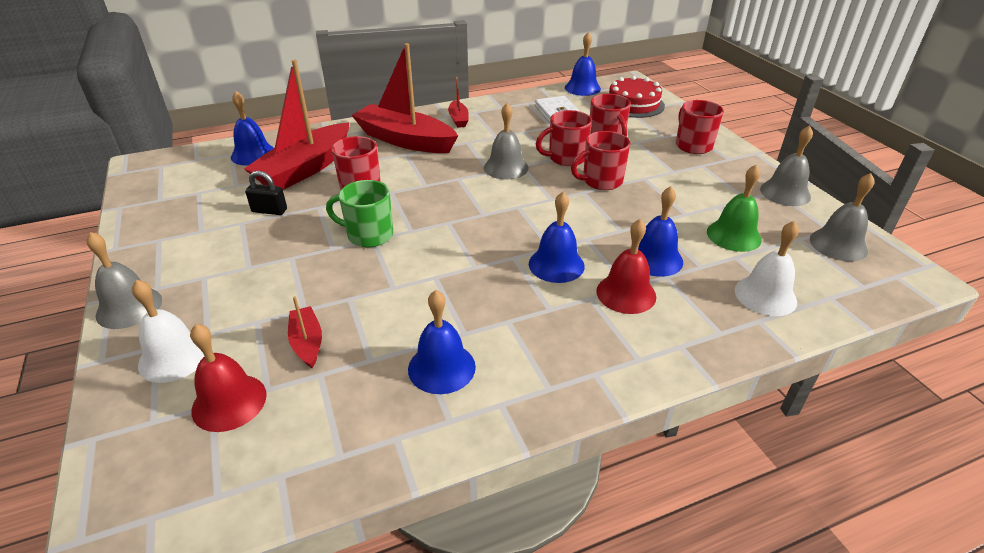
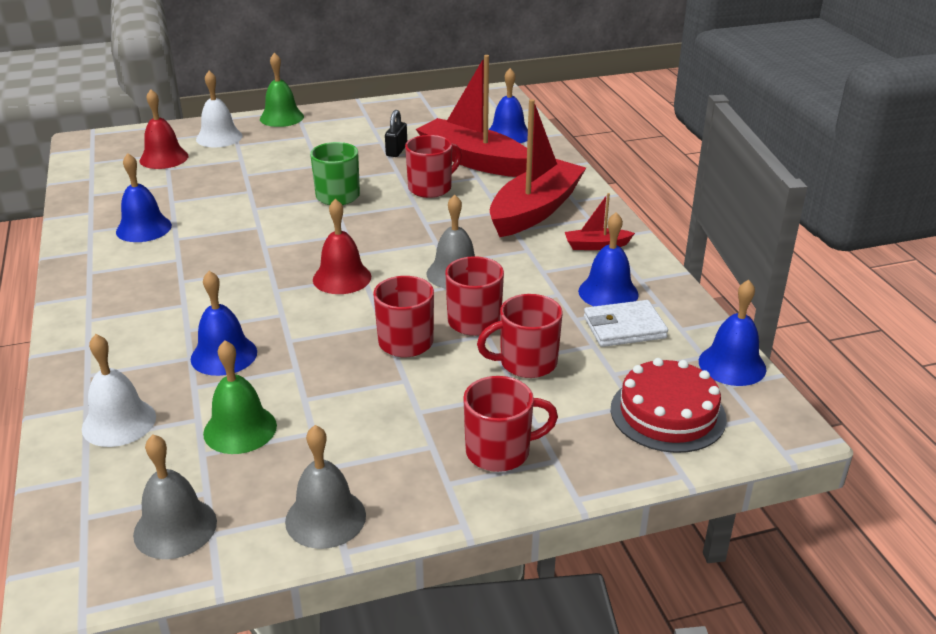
camera: 95 degrees right, 5 degrees down
(129, 307) = (281, 117): grey bell -> green bell
(307, 342) = (205, 178): red boat -> none
(556, 264) = (245, 290): blue bell -> blue bell (608, 292)
(626, 293) = (177, 326): red bell -> red bell (342, 278)

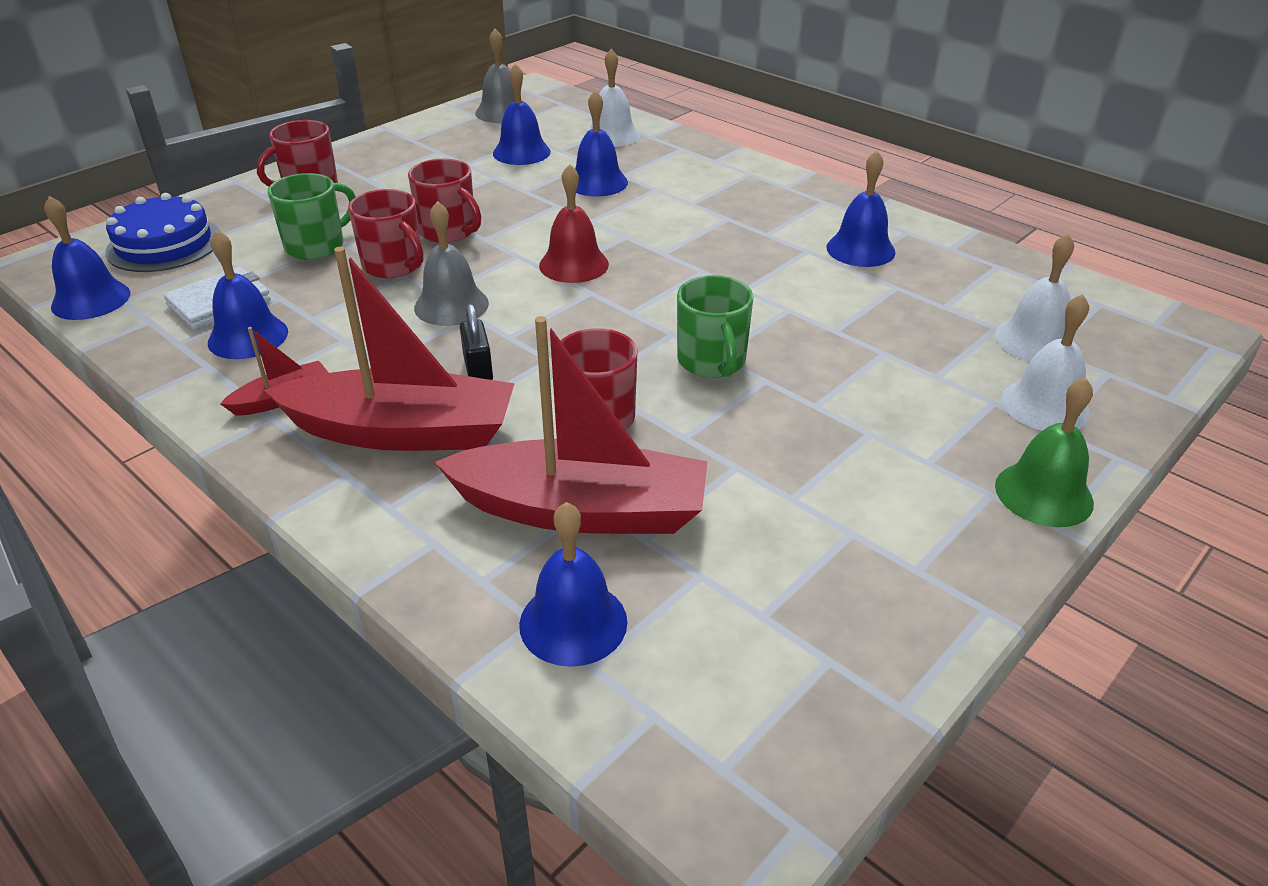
camera: 150 degrees right, 5 degrees up
(164, 158) = (1034, 340): red bell -> white bell
(240, 429) = (521, 152): green bell -> blue bell
(325, 518) = (412, 135): grey bell -> none
(396, 150) = (738, 484): black padlock -> black padlock (478, 370)
(526, 363) = (316, 246): red mug -> green mug
(535, 210) = (403, 432): red boat -> red boat turned 90 degrees counterclockwise
(667, 413) = (164, 244): red cake -> blue cake

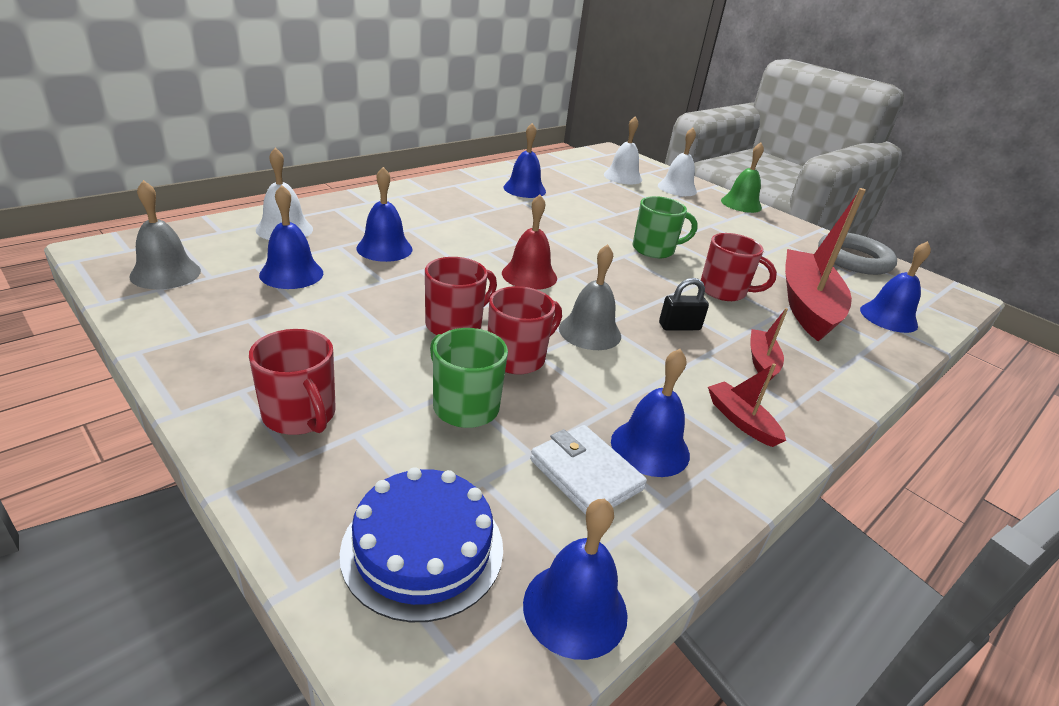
camera: 90 degrees left, 5 degrees down
(403, 432) = (762, 361): red boat -> red boat, size x0.45
(841, 639) = (853, 259): none -> grey ring

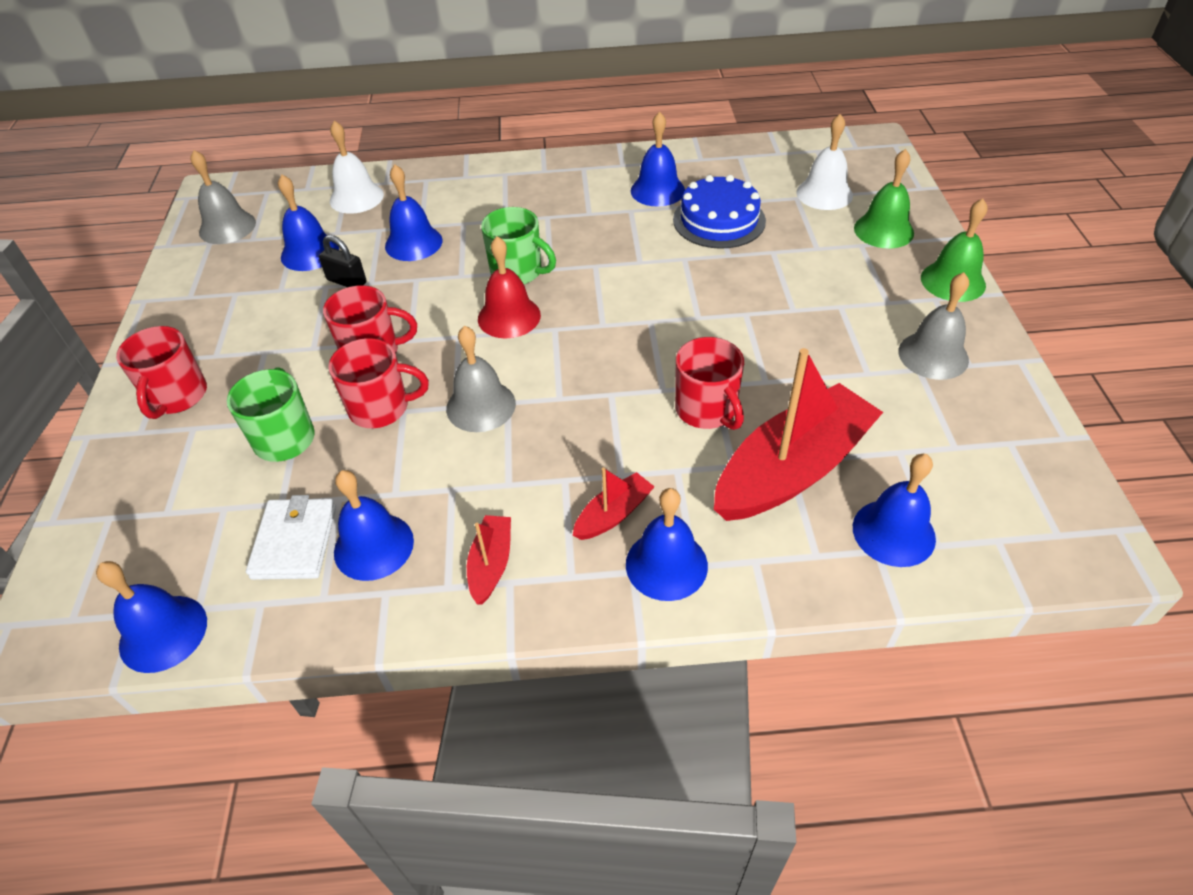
camera: 45 degrees right, 15 degrees up
(423, 548) = (133, 537): blue cake -> blue cake (719, 220)
(654, 249) = (702, 323): green mug -> green mug (518, 272)
(677, 188) = (883, 230): white bell -> green bell
(679, 326) = (582, 435): black padlock -> black padlock (347, 281)
(782, 237) = (933, 355): none -> grey bell
(827, 375) = (666, 564): none -> blue bell
(853, 259) = (999, 428): grey ring -> none

